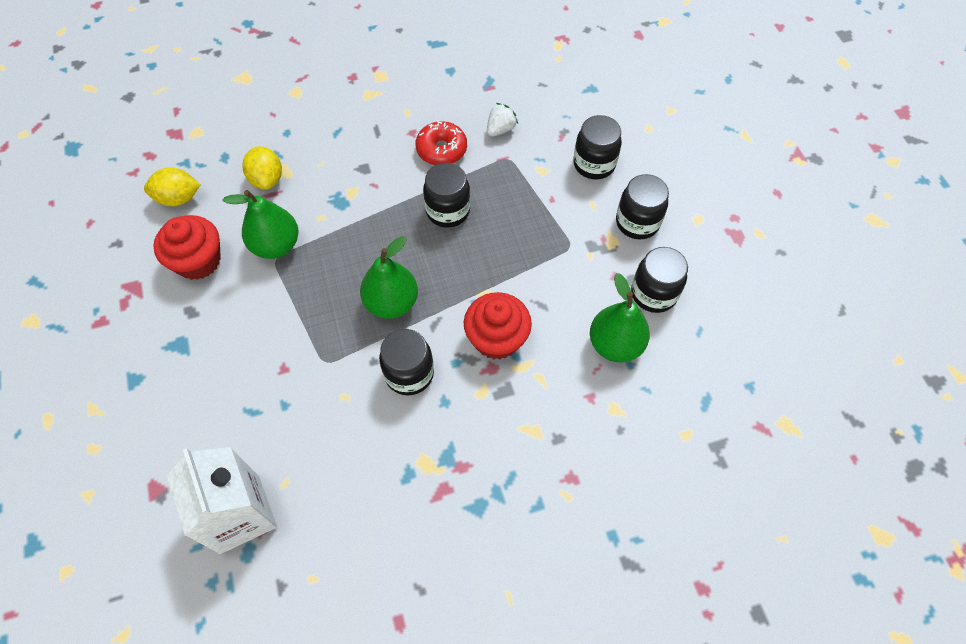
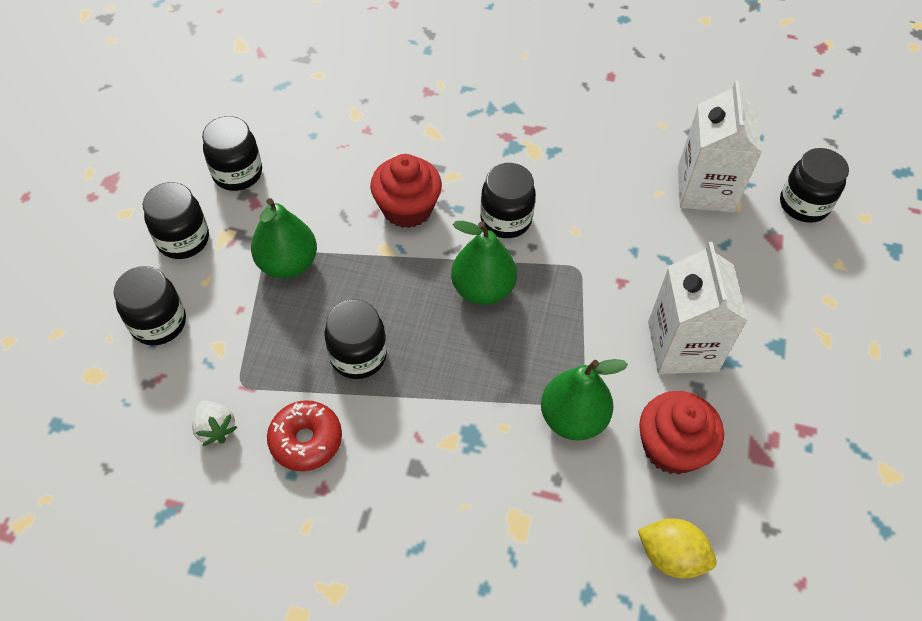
camera: 150 degrees left, 5 degrees down
(133, 551) = (803, 205): none -> black jar
(213, 339) = (682, 346): none -> white carton
(267, 179) = (544, 521): yellow lemon -> none
(500, 129) = (215, 429): white strawberry -> white strawberry turned 105 degrees counterclockwise
(615, 344) = (310, 154): green pear -> green pear (288, 264)

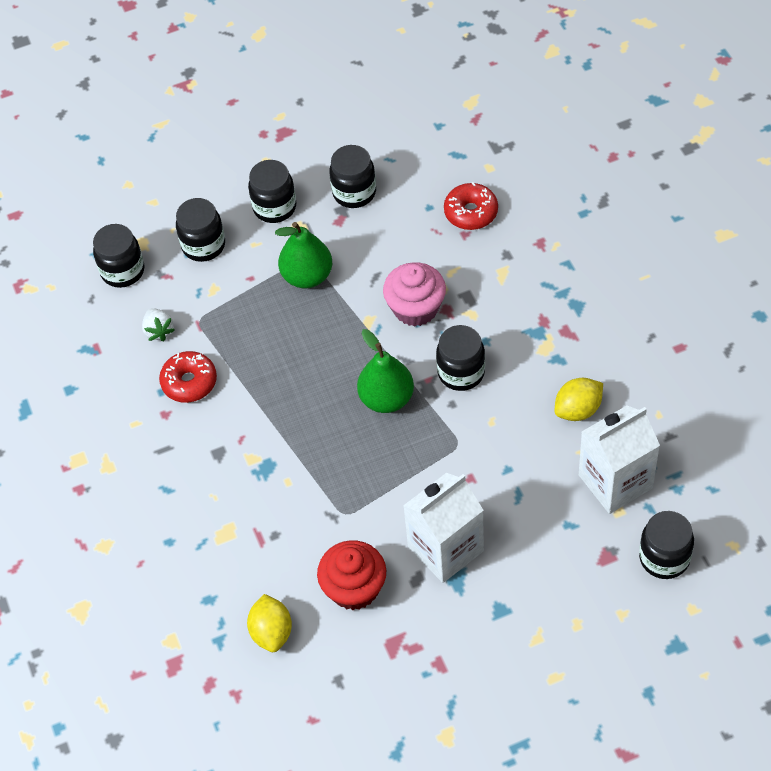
camera: 60 degrees right, 0 degrees up
(215, 429) = (158, 331): white strawberry -> white strawberry turned 45 degrees counterclockwise
(349, 113) = (471, 212): none -> red donut
(358, 356) = (271, 366): black jar -> black jar (123, 271)
(407, 208) = (415, 308): red cupcake -> pink cupcake
(573, 418) = (327, 517): green pear -> none
(615, 169) = (578, 410): none -> yellow lemon

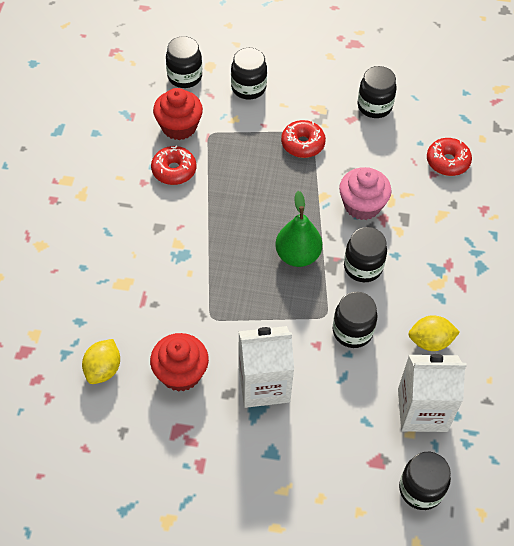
camera: 25 degrees right, 0 degrees up
(158, 331) = (179, 127): white strawberry -> red cupcake
(274, 207) = (313, 88): black jar -> black jar (352, 331)
(307, 276) = (302, 144): green pear -> red donut

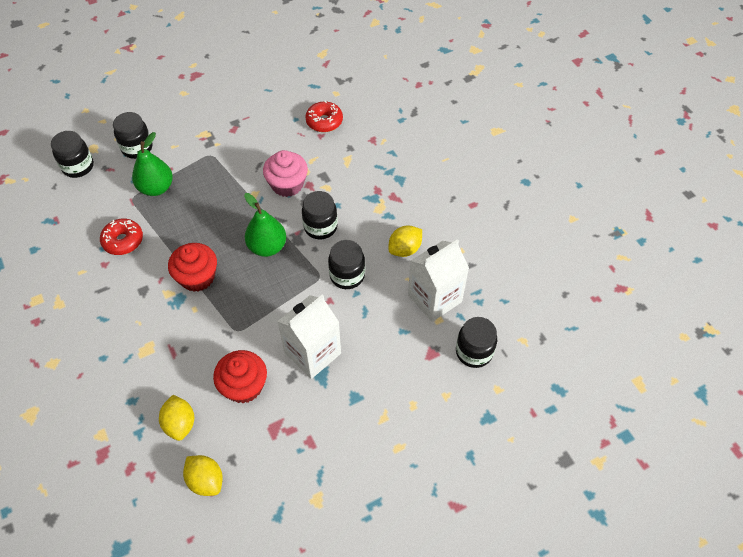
camera: 35 degrees left, 0 degrees up
(88, 434) = (206, 480): none -> yellow lemon
(179, 127) = (102, 206): red cupcake -> red cupcake (197, 277)
(238, 137) = (156, 188): none -> green pear
(302, 144) = (210, 166): red donut -> none
(374, 106) = (244, 111): black jar -> none

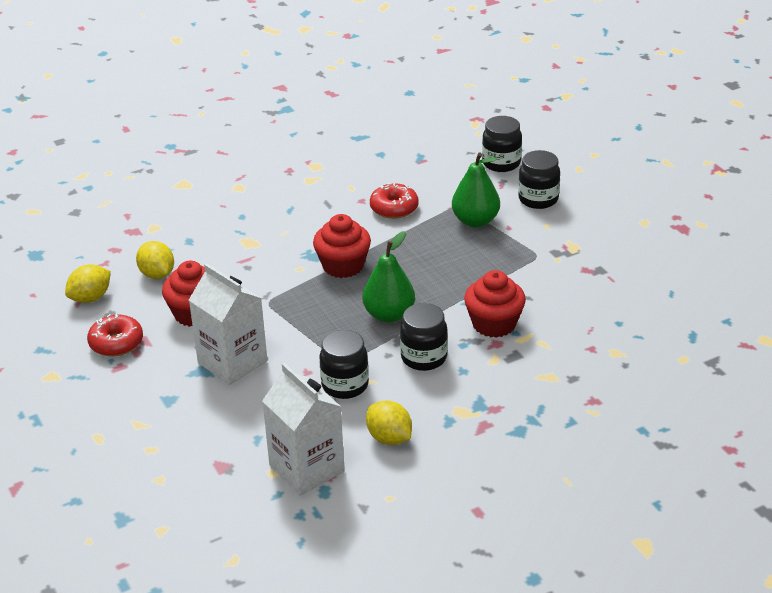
camera: 90 degrees right, 20 degrees down
(180, 424) = (157, 274): yellow lemon -> yellow lemon turned 75 degrees clockwise
(287, 185) = (494, 324): pink cupcake -> red cupcake
(324, 121) = (620, 350): red donut -> red donut (116, 343)
(474, 352) = (219, 507): black jar -> none

